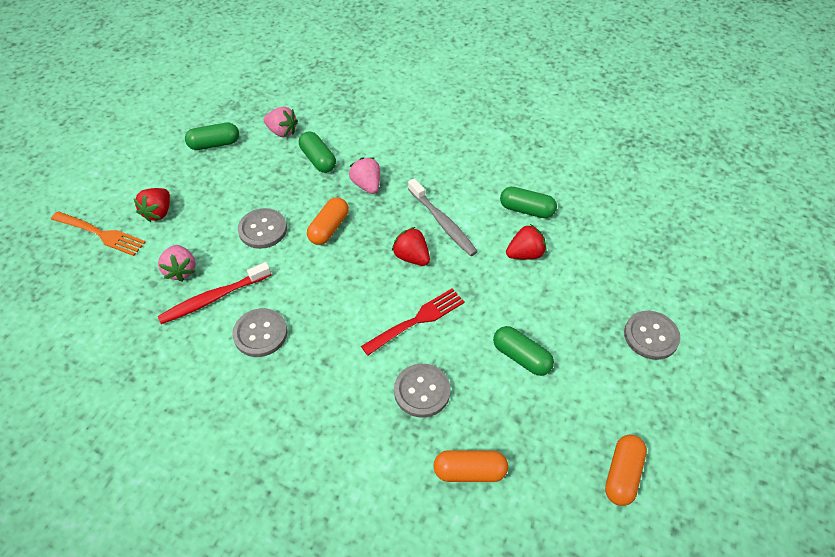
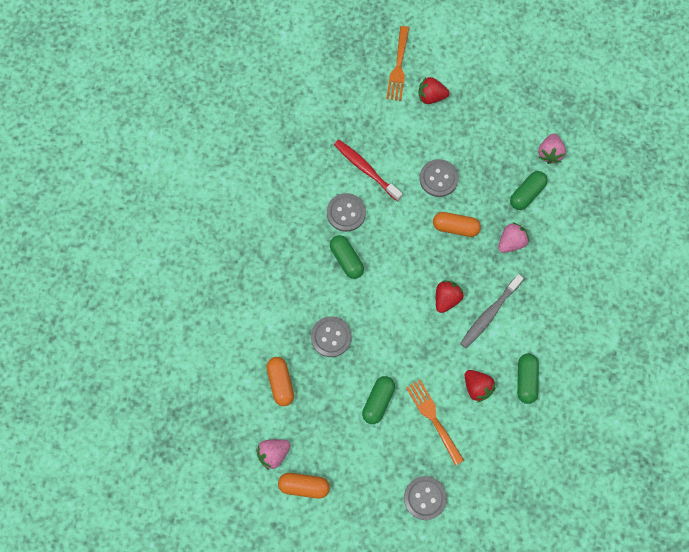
camera: 75 degrees right, 20 degrees up
(181, 270) = (383, 137): pink strawberry -> pink strawberry (273, 453)
(214, 144) = (516, 105): green capsule -> green capsule (346, 259)
(417, 320) = (388, 318): red fork -> none
(554, 304) = (433, 418): none -> orange fork

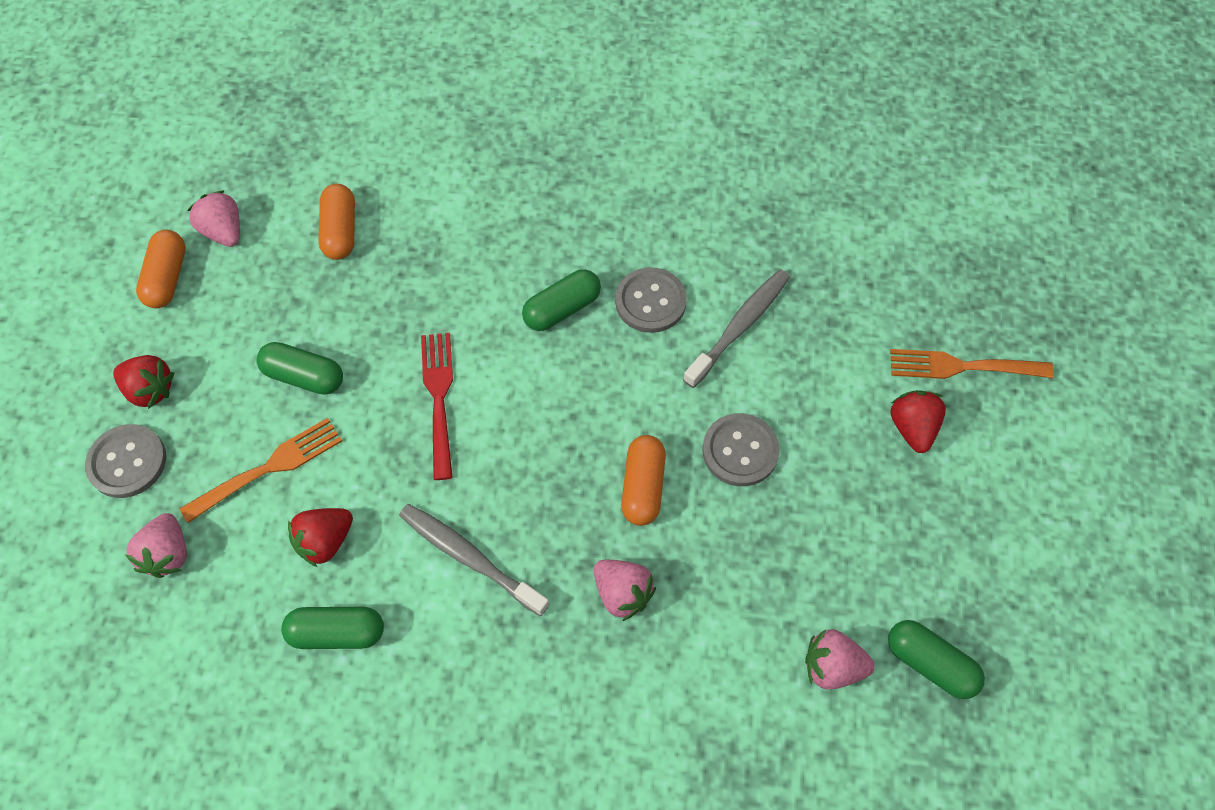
camera: 85 degrees right, 10 degrees down
(280, 383) = (340, 231): orange capsule -> orange capsule turned 75 degrees counterclockwise
(331, 337) = (420, 296): grey button -> none
(366, 169) = (739, 327): red toothbrush -> grey toothbrush
(397, 327) = (439, 398): none -> red fork
(446, 299) = (497, 478): red strawberry -> red strawberry (150, 390)
(480, 470) = (168, 554): none -> pink strawberry
(526, 194) = (732, 621): green capsule -> green capsule (930, 663)

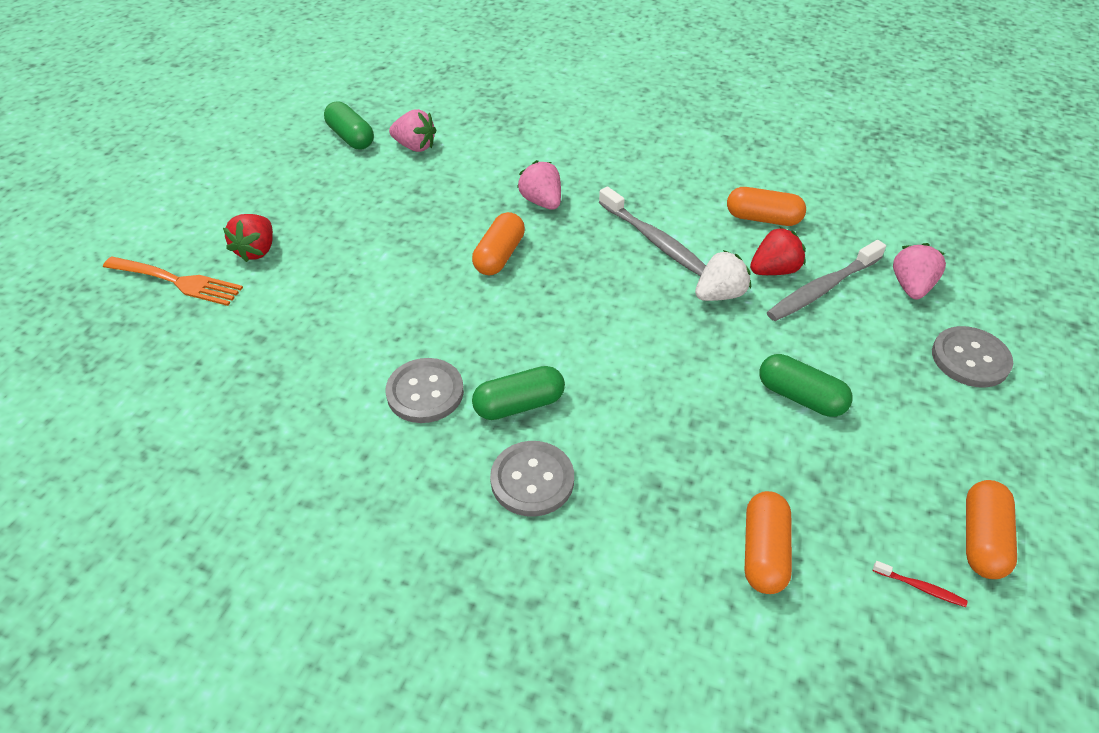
camera: 165 degrees left, 15 degrees down
(150, 390) = (966, 417): red strawberry -> none
(224, 231) = (920, 587): pink strawberry -> red toothbrush
(269, 468) = (829, 328): orange fork -> none
(337, 632) = (763, 218): green capsule -> orange capsule
(386, 488) = (720, 294): none -> white strawberry
(439, 398) = (663, 351): red fork -> none
(739, 327) = (350, 351): grey toothbrush -> grey toothbrush (822, 289)
(740, 451) = (407, 262): grey button -> grey button (532, 480)

